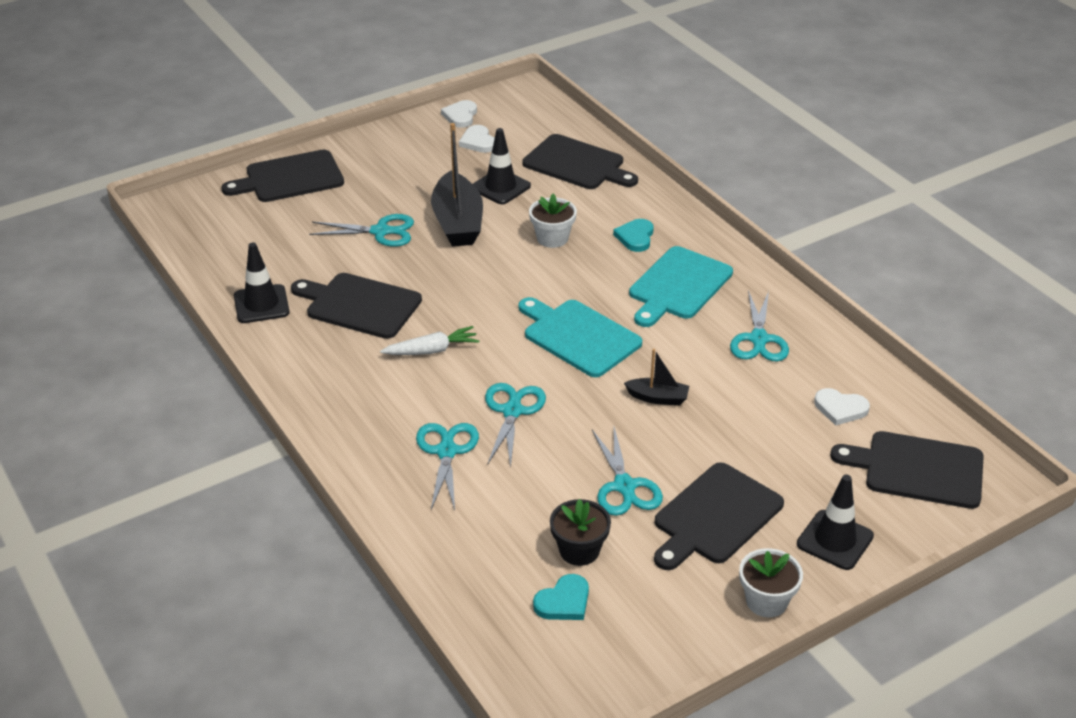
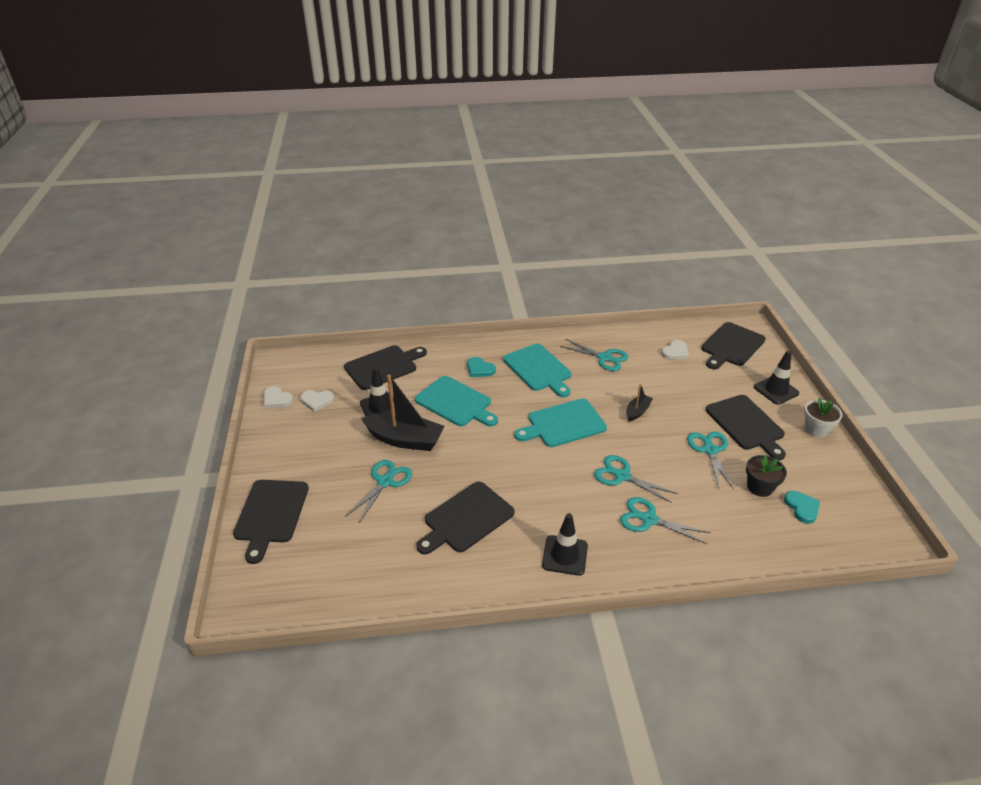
camera: 65 degrees left, 0 degrees up
(261, 304) = (428, 577): black traffic cone -> black traffic cone (565, 555)
(431, 350) = (540, 495): white carrot -> none
(552, 238) = (455, 403): white flower pot -> turquoise cutting board
(624, 486) = (710, 450): turquoise scissors -> turquoise scissors turned 105 degrees counterclockwise

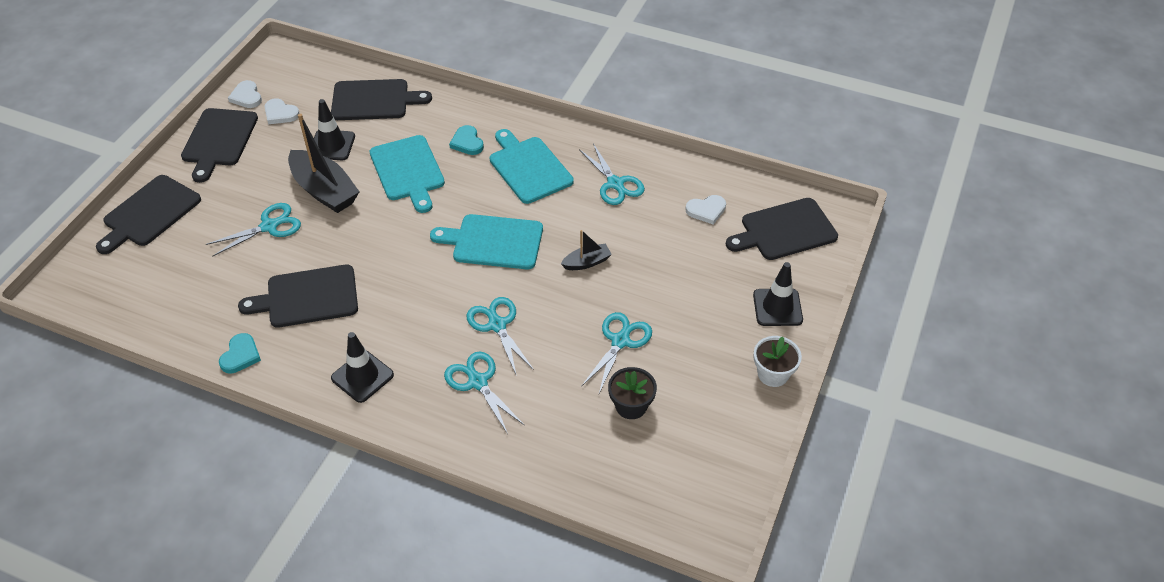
camera: 30 degrees right, 10 degrees up
(538, 369) = (529, 168): turquoise cutting board -> turquoise cutting board turned 150 degrees clockwise
(746, 424) = (694, 331): black cutting board -> black cutting board (219, 140)
(802, 508) = (652, 449): turquoise heart -> turquoise heart (240, 355)

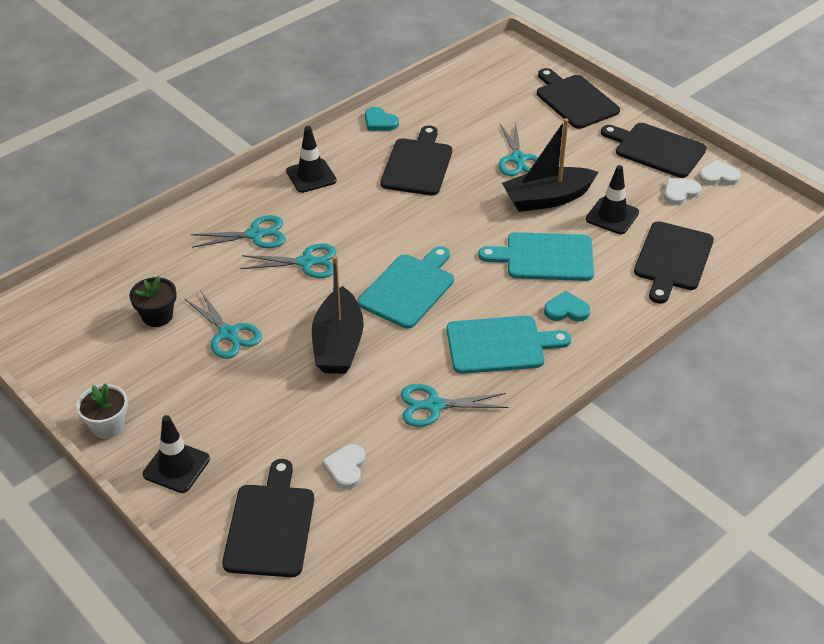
camera: 115 degrees right, 5 degrees down
(587, 262) = (338, 344): black boat -> black boat, size x1.98

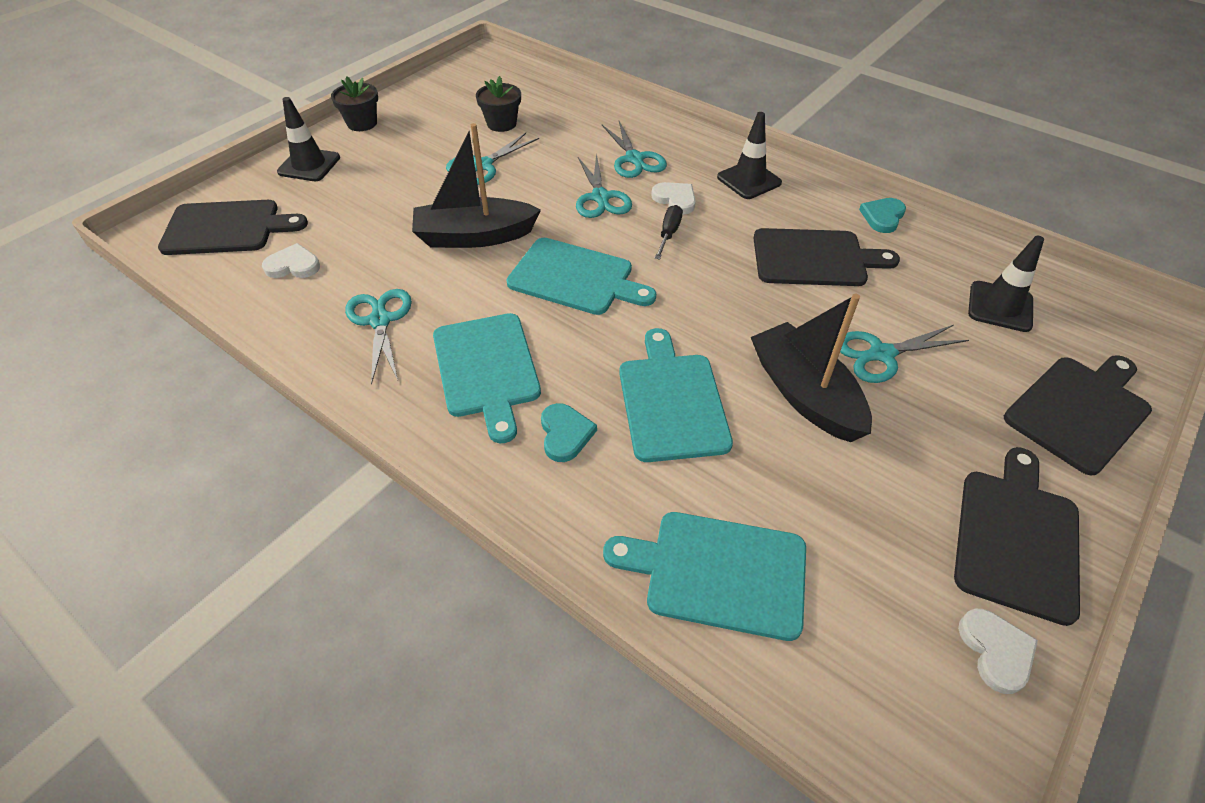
camera: 80 degrees right, 5 degrees up
(107, 425) = (362, 123): white flower pot -> black flower pot
(367, 231) = (669, 233): none -> black screwdriver
(612, 216) = (798, 479): black traffic cone -> black traffic cone (1000, 306)
(672, 259) = (719, 572): black cutting board -> turquoise cutting board
(680, 192) = (909, 581): white heart -> white heart (675, 199)

